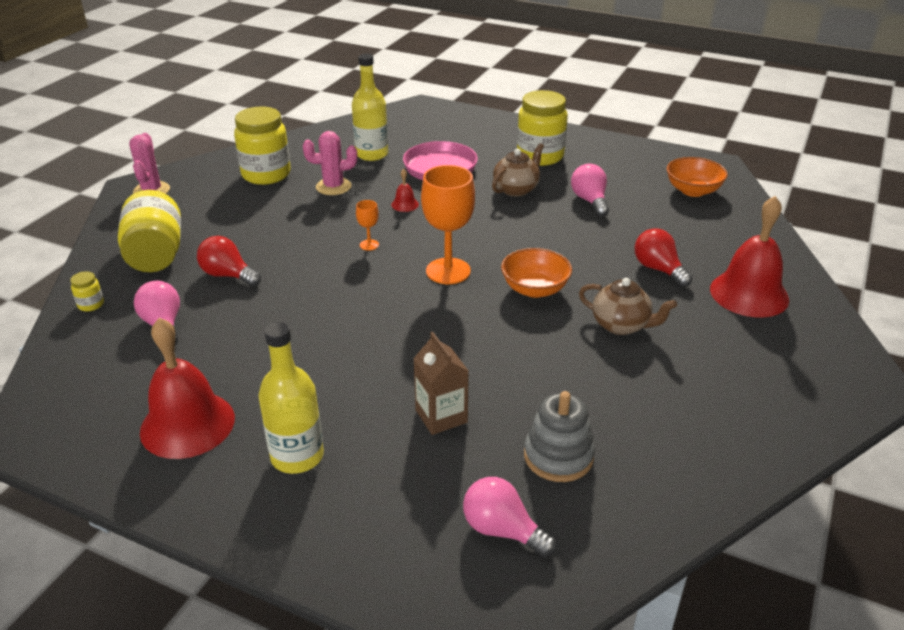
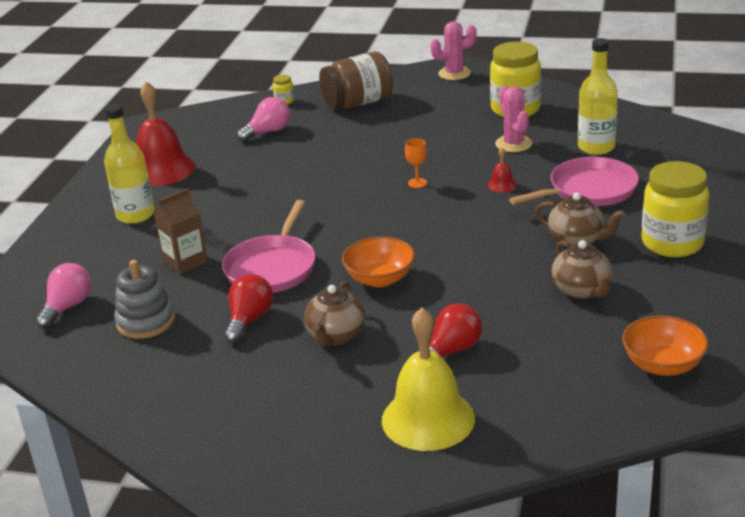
camera: 80 degrees right, 5 degrees down
(156, 255) = (358, 103): yellow jar -> brown jar
(228, 275) = (342, 136): red light bulb -> red light bulb (249, 320)
(448, 271) = (391, 229): orange goblet -> none
(485, 352) = (272, 268): none -> pink pan
(590, 201) = (582, 290): pink light bulb -> brown teapot
(749, 294) = (428, 419): red bell -> yellow bell

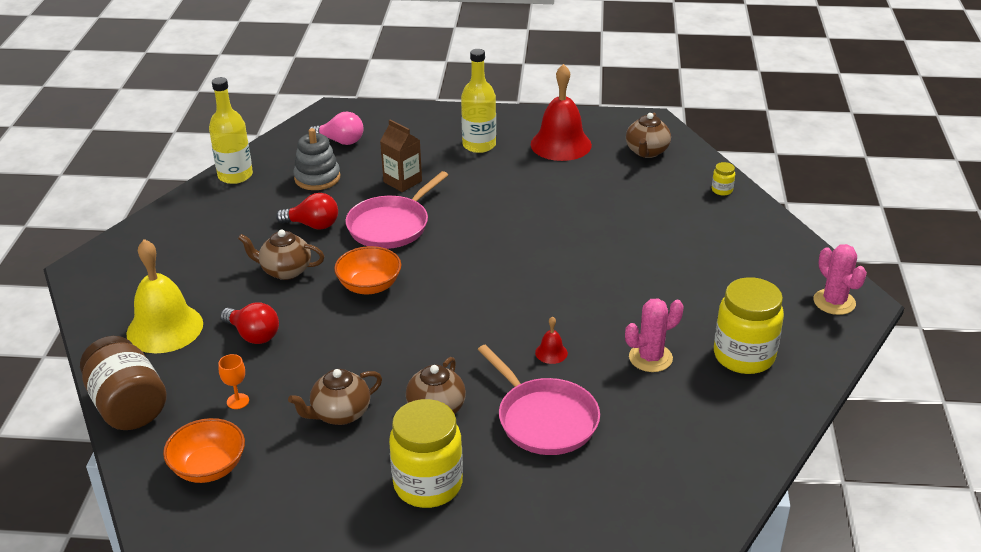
camera: 80 degrees right, 5 degrees up
(202, 129) = (646, 152): none -> brown teapot
(268, 132) = (648, 190): pink light bulb -> none
(272, 268) = (391, 226): pink pan -> pink pan turned 60 degrees counterclockwise
(358, 103) = (730, 238): brown jar -> brown jar (128, 406)
(417, 183) = (550, 294): orange goblet -> orange goblet (238, 401)
(596, 147) = (653, 426): yellow bottle -> yellow bottle (235, 175)

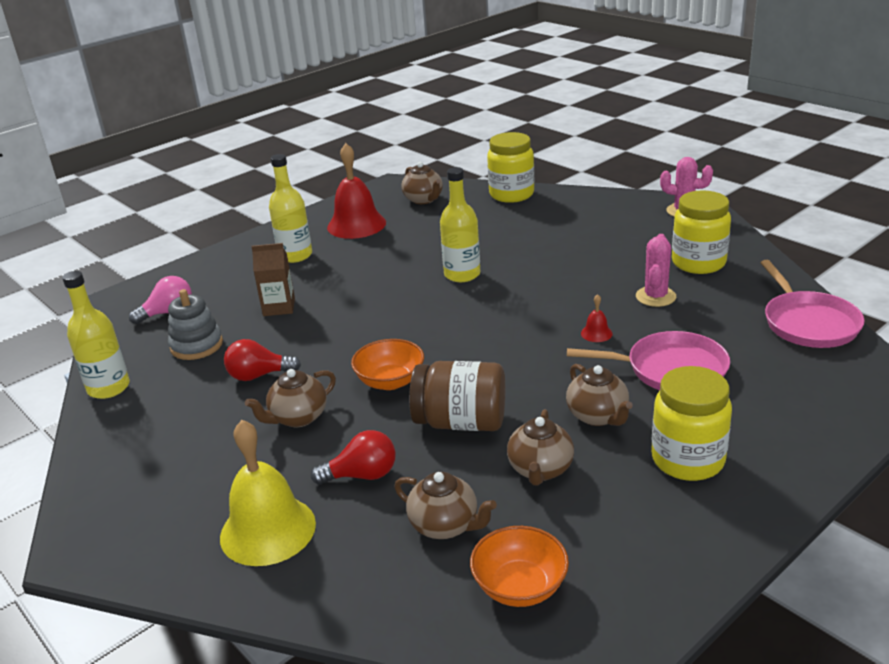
camera: 45 degrees left, 5 degrees down
(128, 406) = (354, 608): brown jar -> brown jar (461, 422)
(238, 401) = (445, 525): orange goblet -> brown teapot
(313, 225) = (259, 375): red light bulb -> red light bulb turned 150 degrees counterclockwise
(391, 226) = (328, 337): pink pan -> pink pan (808, 323)
(553, 237) = (462, 274): none -> yellow bottle
(722, 190) = (511, 194): yellow jar -> yellow jar, size x2.39

